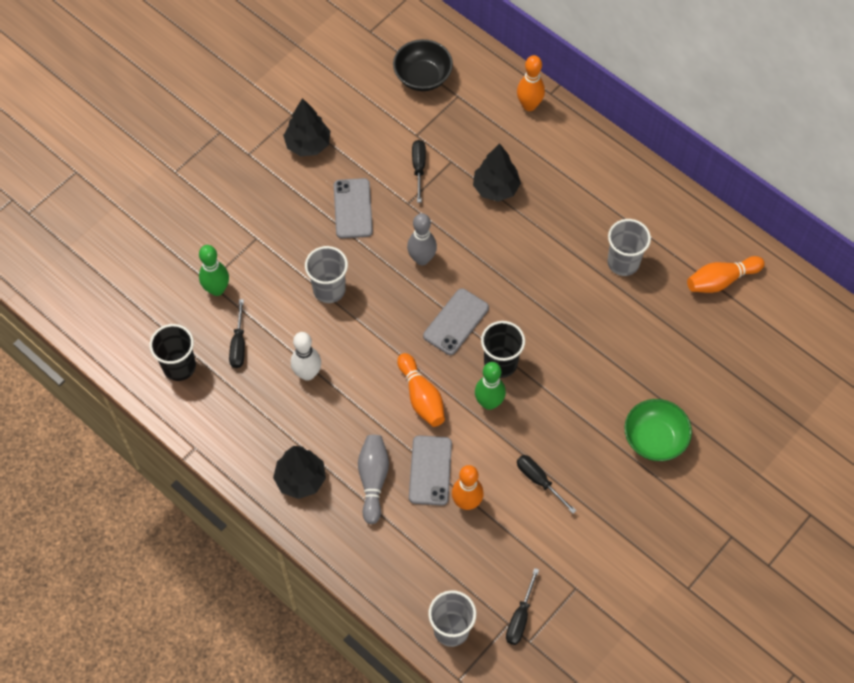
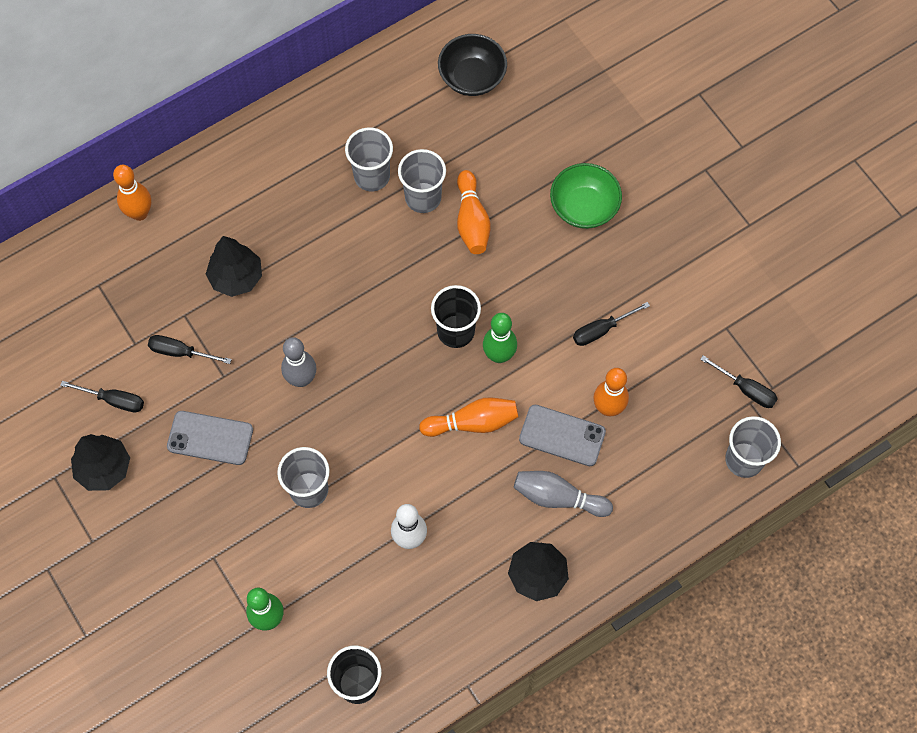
camera: 75 degrees left, 5 degrees up
(238, 344) = (349, 608): black screwdriver -> black screwdriver (114, 400)
(422, 77) = (57, 316): black bowl -> black bowl (472, 77)
(456, 322) = (392, 363): grey phone -> none
(617, 307) = (423, 197): none -> grey cup
(721, 280) = (422, 91): orange bowling pin -> orange bowling pin (472, 220)

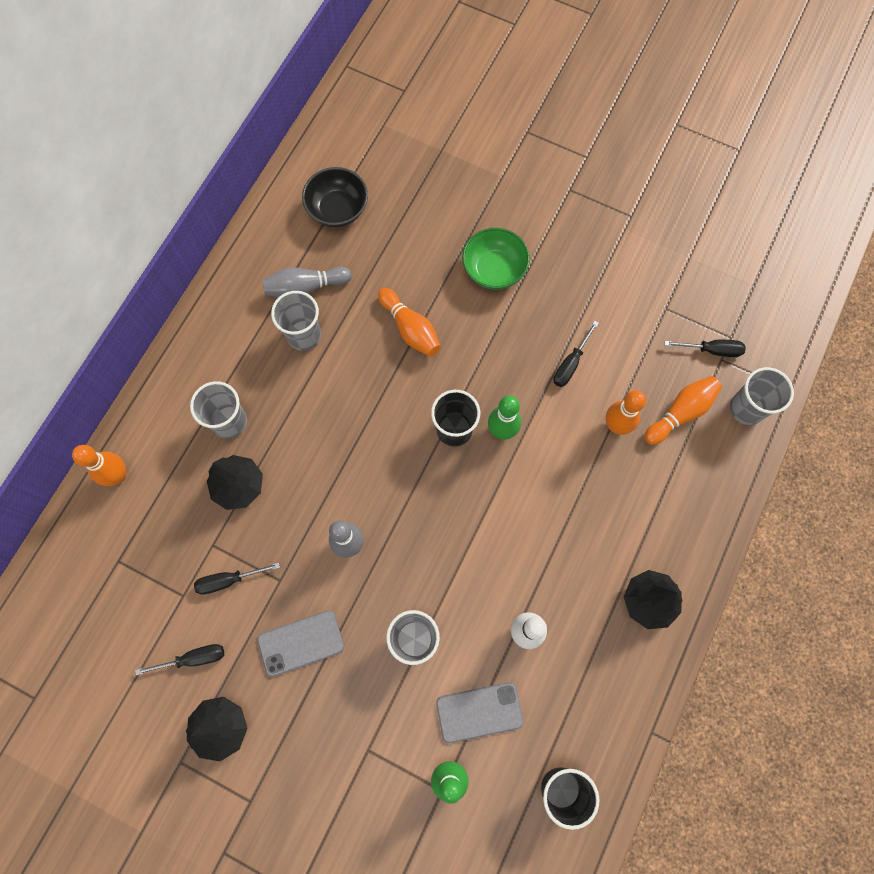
camera: 30 degrees left, 5 degrees up
(423, 197) = (358, 331): grey cup -> grey cup (229, 422)
(472, 422) = (516, 500): orange bowling pin -> orange bowling pin (680, 413)
(558, 497) = (624, 524): grey bowling pin -> grey bowling pin (305, 287)
(562, 435) = (594, 470): grey phone -> grey phone (479, 712)

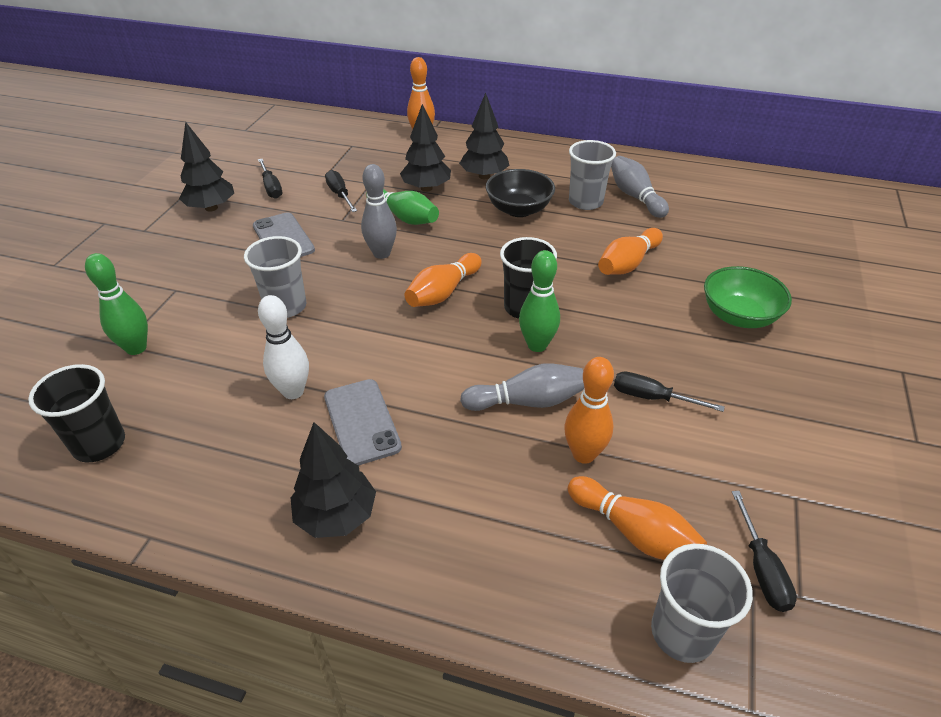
camera: 80 degrees right, 30 degrees down
(229, 422) = (484, 176): grey cup -> black tree
(289, 515) = (404, 217): none -> green bowling pin
(337, 209) = (731, 203): black bowl -> black bowl (519, 209)
(420, 494) = (443, 292): none -> orange bowling pin
(479, 712) = (202, 363): grey phone -> grey phone (362, 422)
(562, 452) = (527, 401): none -> grey bowling pin

